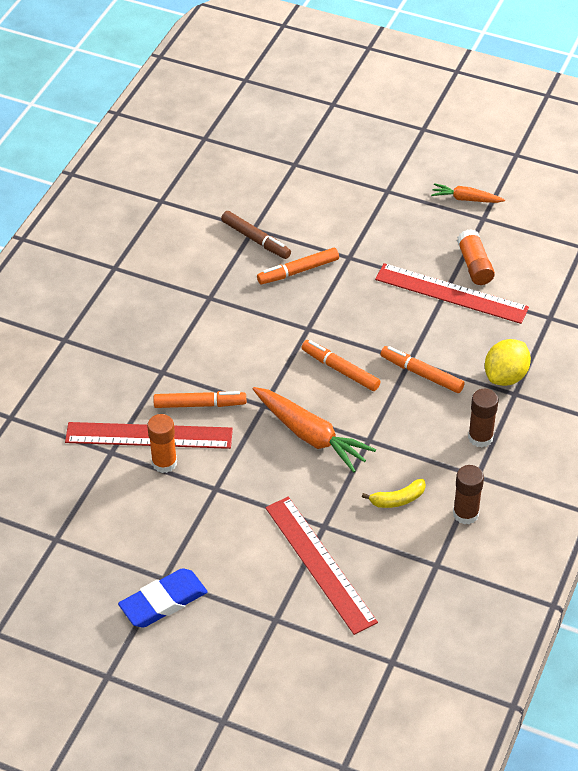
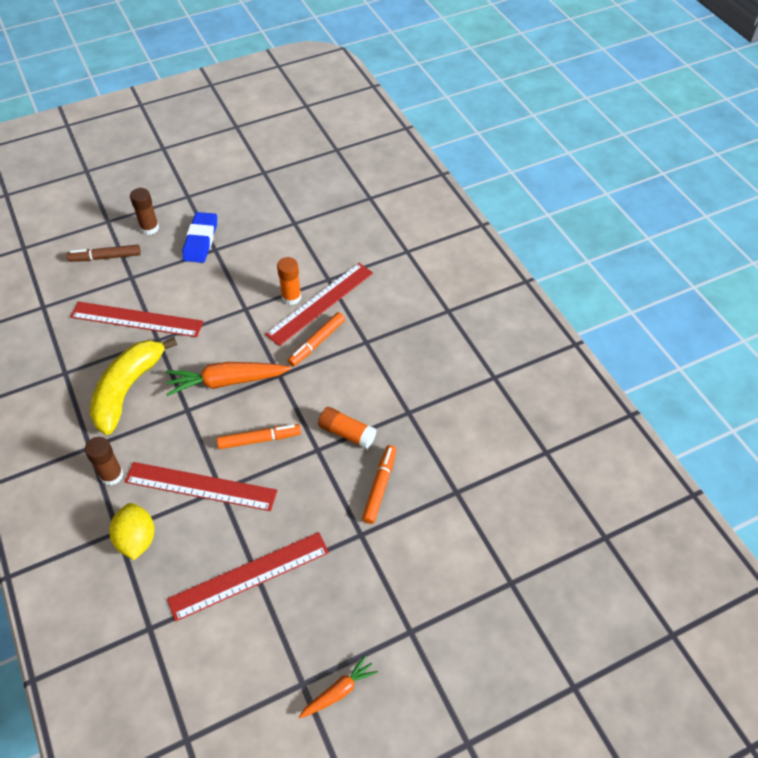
camera: 130 degrees right, 5 degrees up
(256, 240) = (441, 484): brown marker -> brown marker (105, 257)
(397, 499) = (127, 389): yellow banana -> yellow banana, size x2.28
(421, 374) = (200, 486): orange marker -> red ruler
(465, 514) = (74, 416): brown glue stick -> brown glue stick (149, 228)
(474, 265) = (258, 622): orange glue stick -> orange glue stick (347, 433)

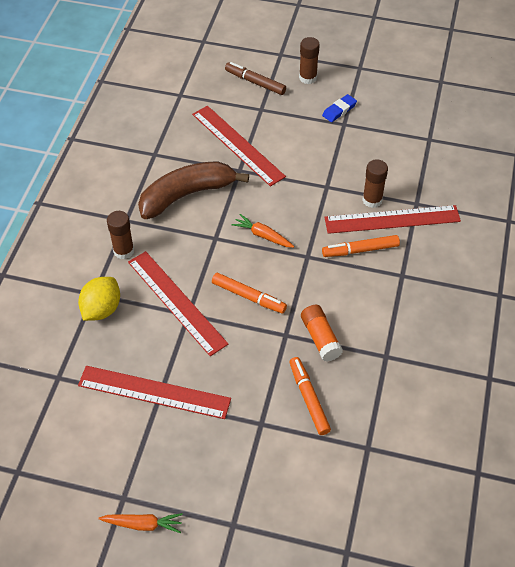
camera: 40 degrees right, 0 degrees up
(127, 389) = (187, 195): yellow banana -> brown banana
(201, 240) = (339, 110): blue eraser -> blue eraser, size x0.62
(226, 382) = (263, 235): orange carrot -> orange carrot, size x0.57
(291, 297) = (372, 200): orange glue stick -> brown glue stick
(380, 487) = (309, 398): orange marker -> orange marker turned 75 degrees counterclockwise

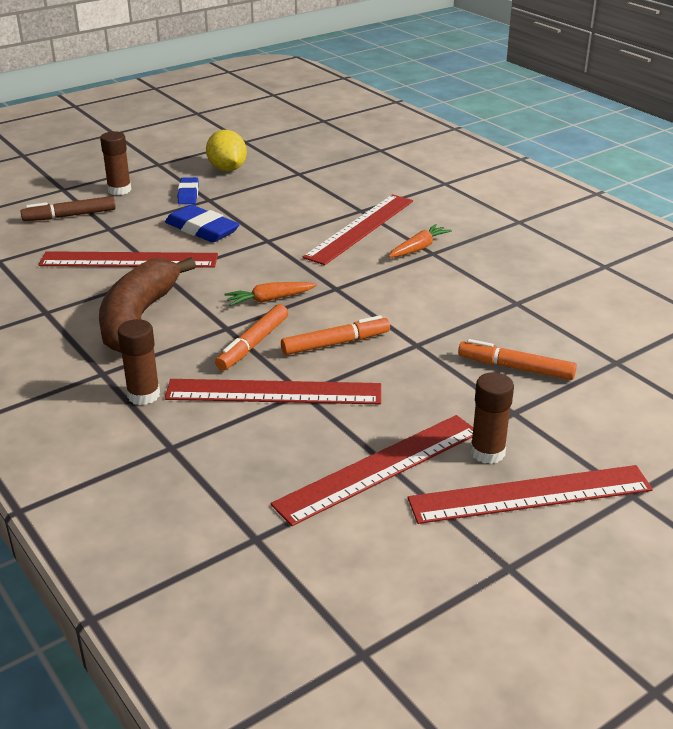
camera: 50 degrees left, 20 degrees down
(101, 309) = (202, 451): yellow lemon -> yellow lemon (227, 169)
(143, 524) = (566, 568): orange carrot -> orange carrot (418, 248)
(191, 474) = (530, 494): none -> red ruler
(305, 148) = (202, 229): none -> blue eraser
(320, 338) = (448, 327): orange glue stick -> none
(360, 250) = (371, 258): orange marker -> orange marker (253, 344)
(372, 200) = (322, 227): brown glue stick -> brown glue stick (487, 452)

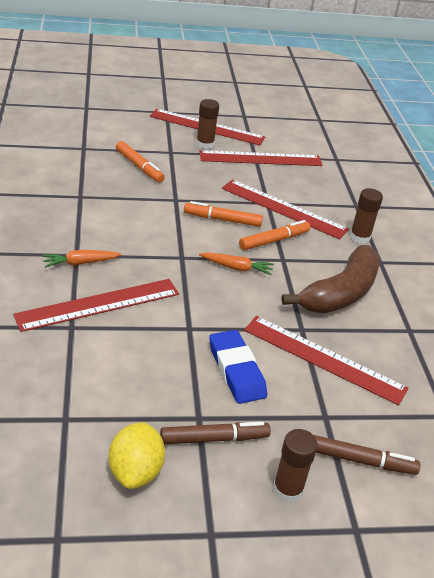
camera: 155 degrees left, 5 degrees up
(188, 194) = (214, 439): blue eraser -> brown marker

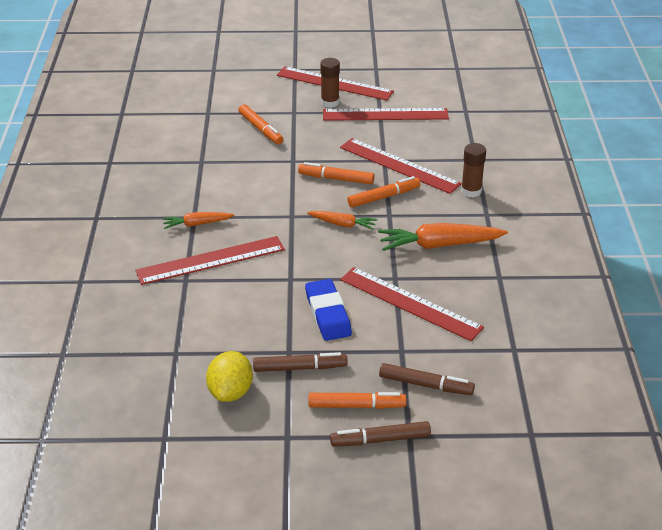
camera: 10 degrees right, 0 degrees up
(287, 489) = (356, 406): brown glue stick -> orange marker
(323, 536) = (380, 440): none -> brown marker
(340, 293) = (439, 245): brown banana -> orange carrot

